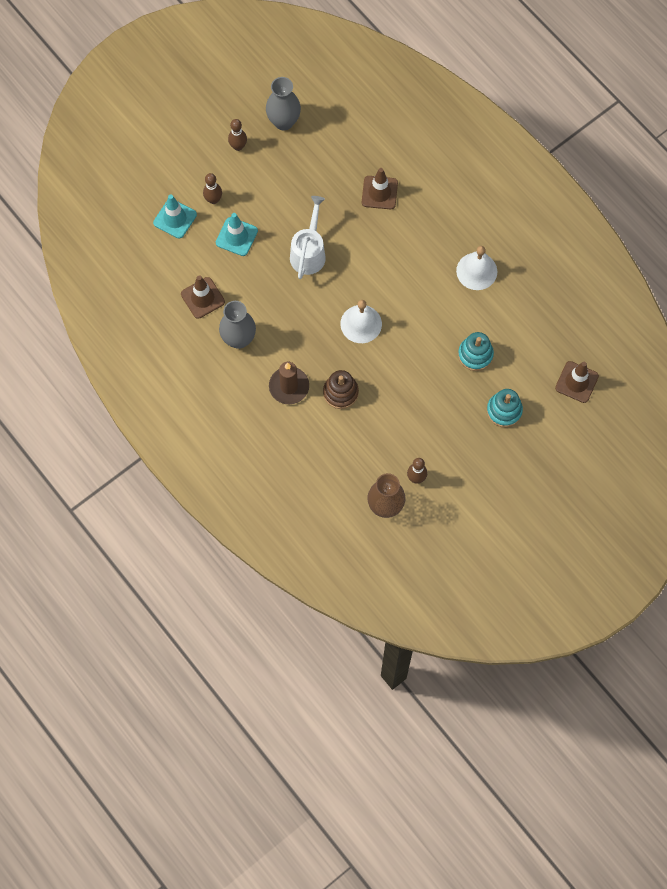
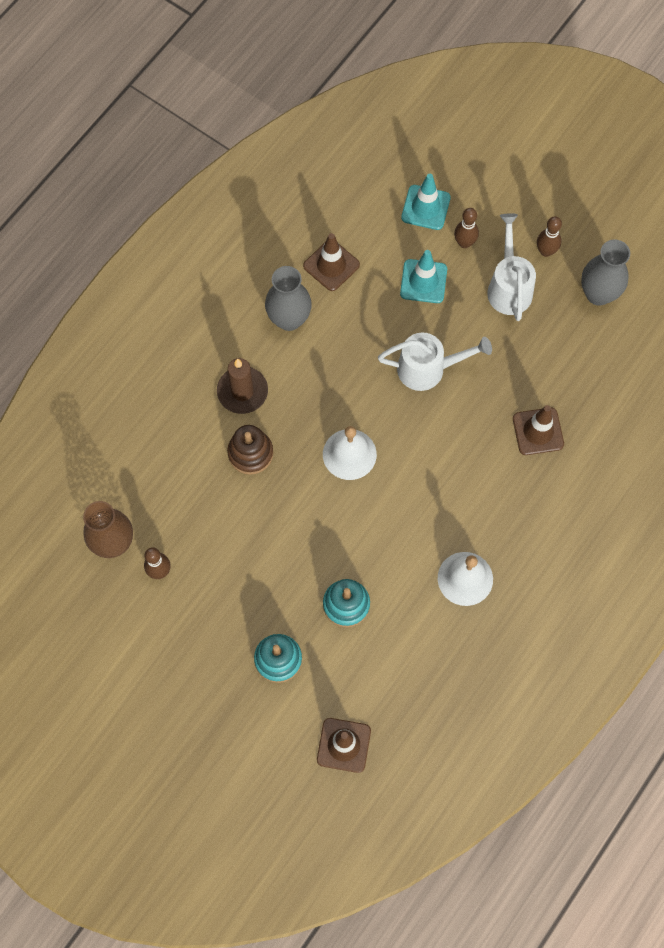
camera: 75 degrees right, 0 degrees up
(259, 179) = (508, 286): none -> white watering can

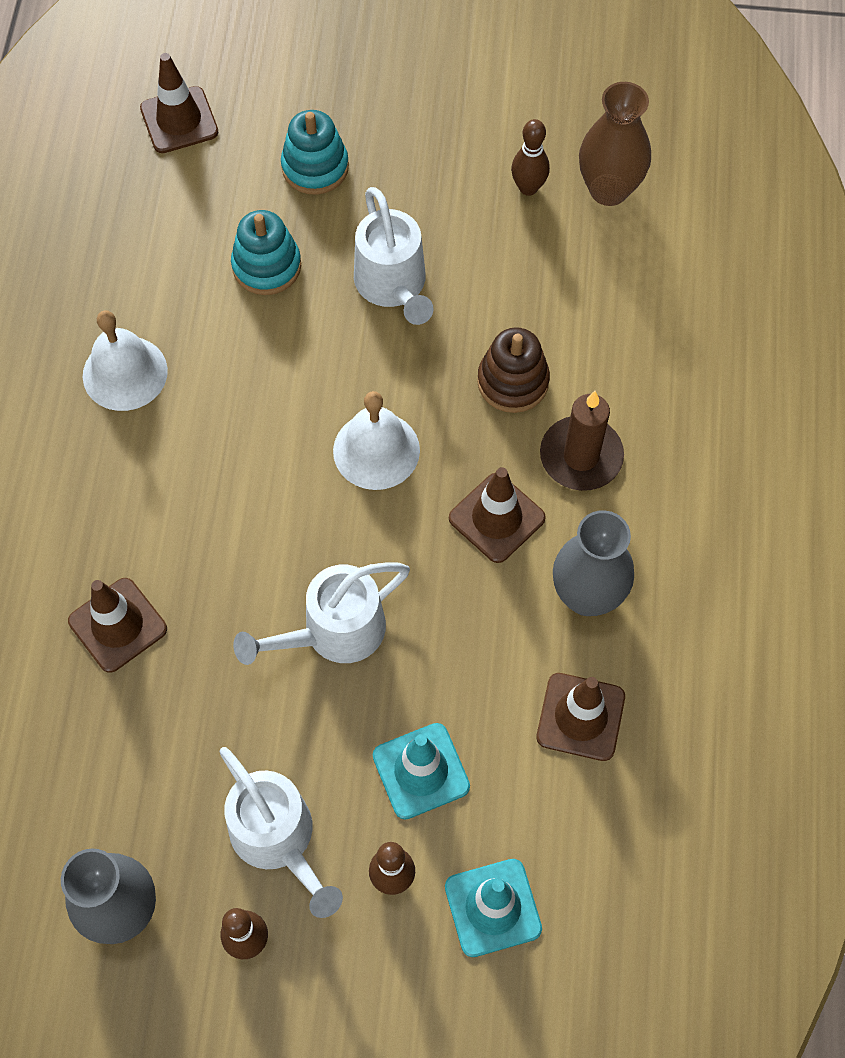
camera: 150 degrees right, 5 degrees down
(280, 549) = (393, 287): none -> white watering can
(308, 382) = (496, 518): none -> brown traffic cone

